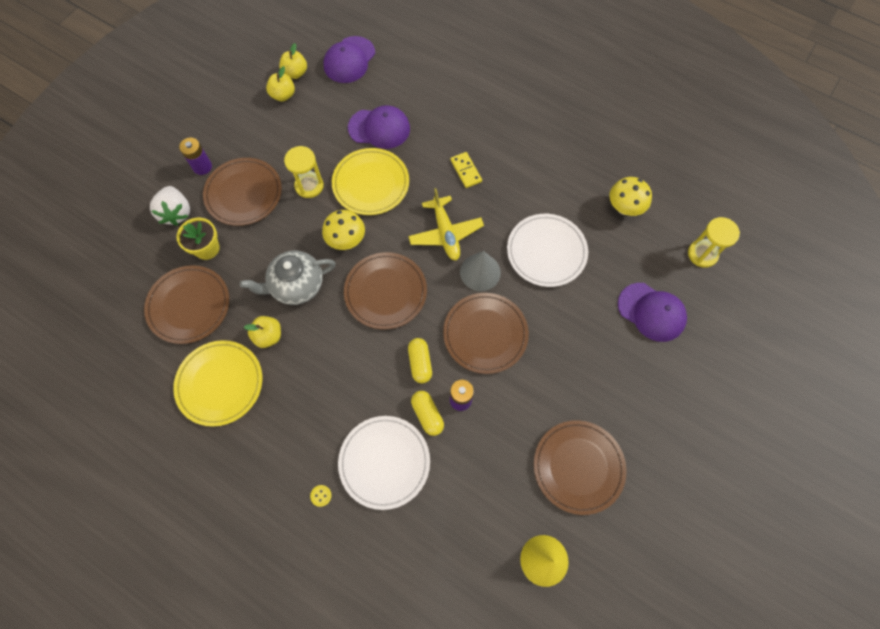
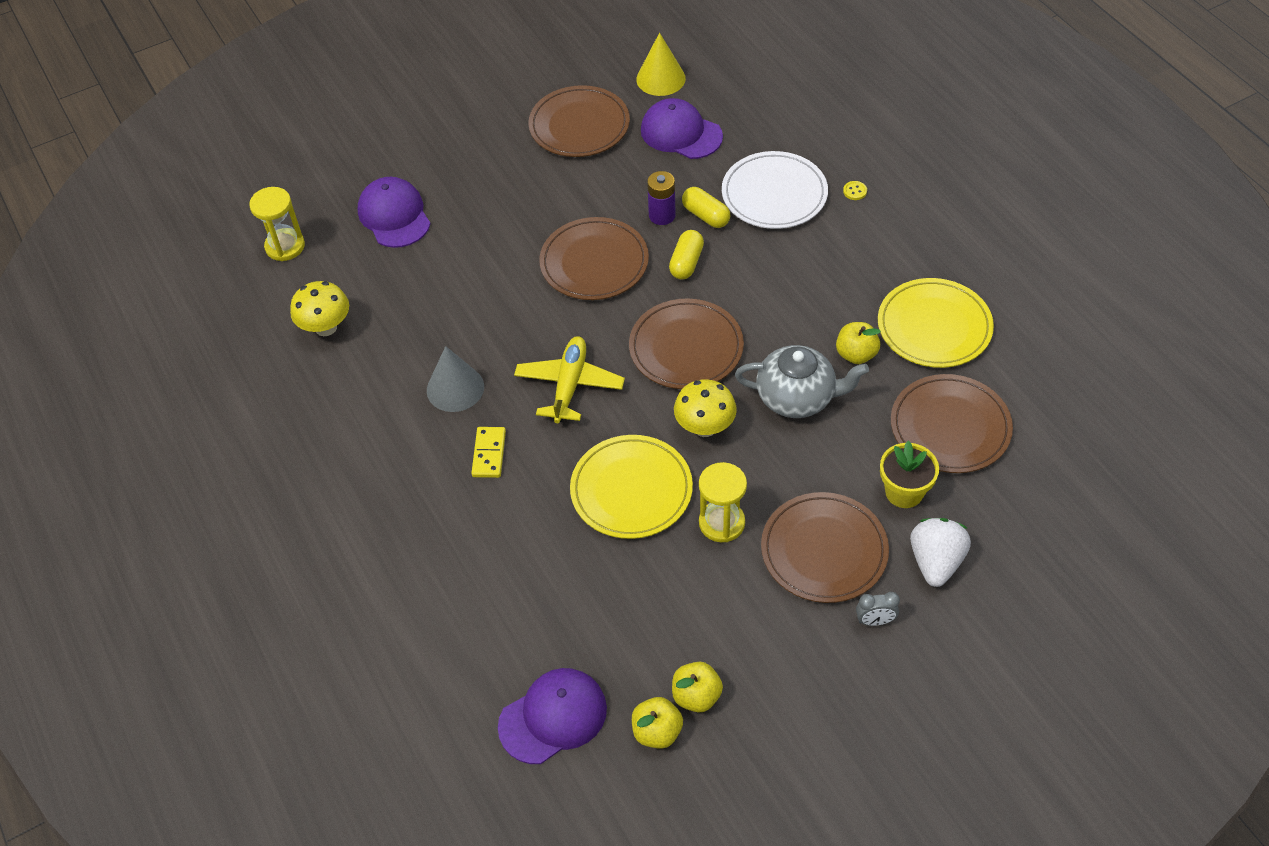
camera: 150 degrees left, 15 degrees down
(202, 167) = (875, 621): purple battery -> grey clock
(379, 128) = (572, 569): purple cap -> purple cap (681, 133)
(427, 415) = (705, 216): yellow capsule -> yellow capsule turned 45 degrees counterclockwise
(480, 272) = (556, 325): grey cone -> grey cone (455, 388)
(546, 252) = (460, 317): white plate -> none

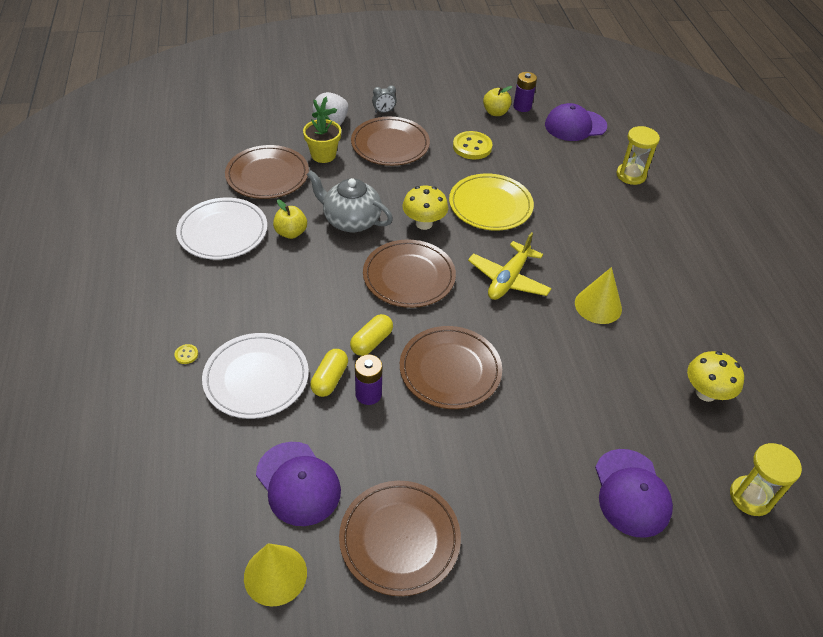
camera: 165 degrees left, 5 degrees down
(455, 388) = (598, 306): grey cone -> yellow cone
(489, 454) = (581, 254): yellow domino -> none
(657, 732) = (522, 106): yellow apple -> purple battery
(701, 595) = (472, 147): none -> yellow button
(705, 216) = (330, 379): yellow capsule -> yellow capsule turned 45 degrees clockwise
(721, 523) = (442, 173): yellow hourglass -> yellow hourglass (631, 175)
(875, 621) = (384, 112): grey clock -> grey clock turned 150 degrees clockwise
(934, 327) = (223, 232): yellow plate -> white plate

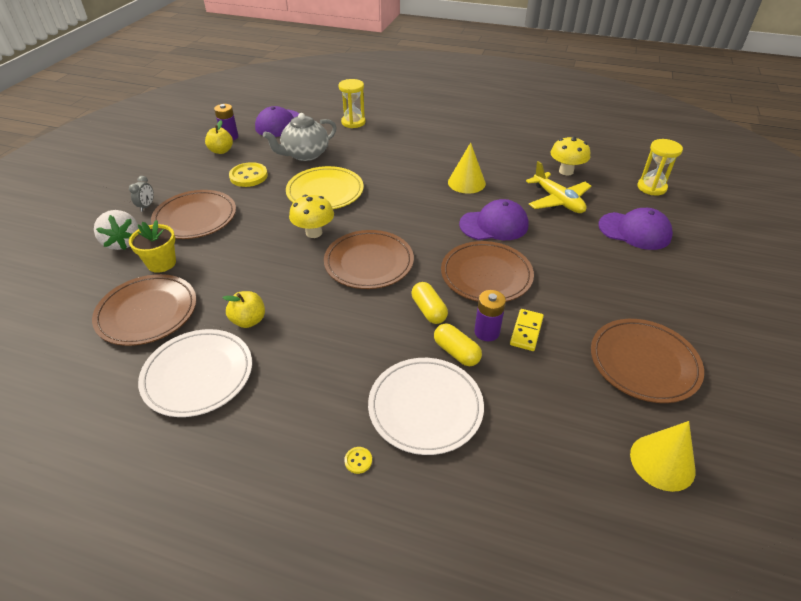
camera: 60 degrees left, 5 degrees down
(298, 483) = (566, 413): purple cap -> purple cap (494, 225)
(351, 221) = (270, 274): grey teapot -> grey teapot (305, 154)
(387, 425) = (526, 331): none -> yellow domino
(508, 279) = (412, 212): yellow plane -> yellow plane (557, 200)

